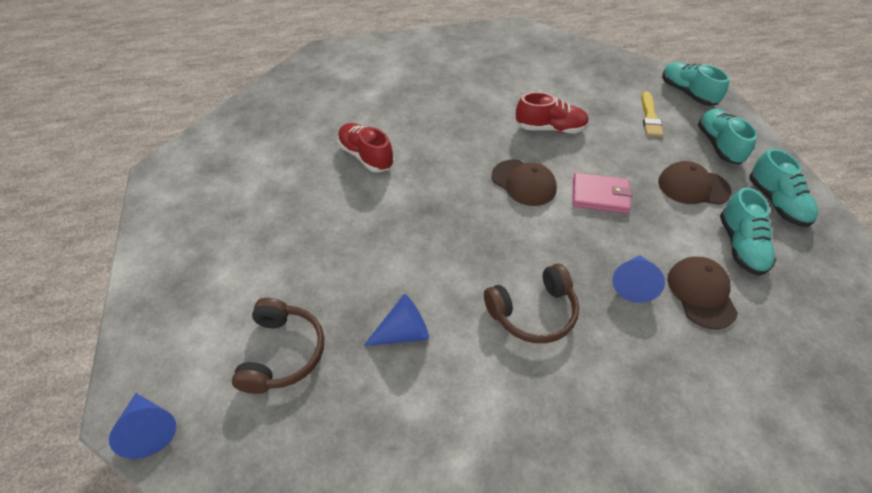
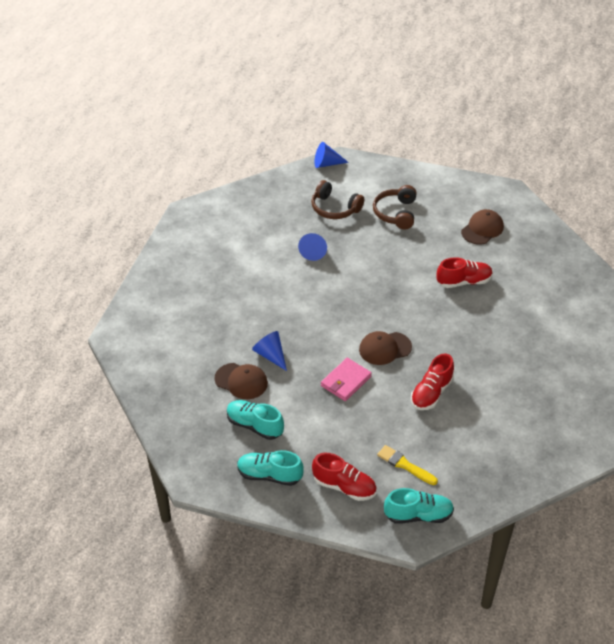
camera: 120 degrees right, 5 degrees down
(533, 312) = (287, 303): brown headphones -> brown headphones (396, 213)
(693, 186) = (317, 438): brown cap -> brown cap (482, 229)
(718, 145) = (344, 487): turquoise shoe -> red shoe

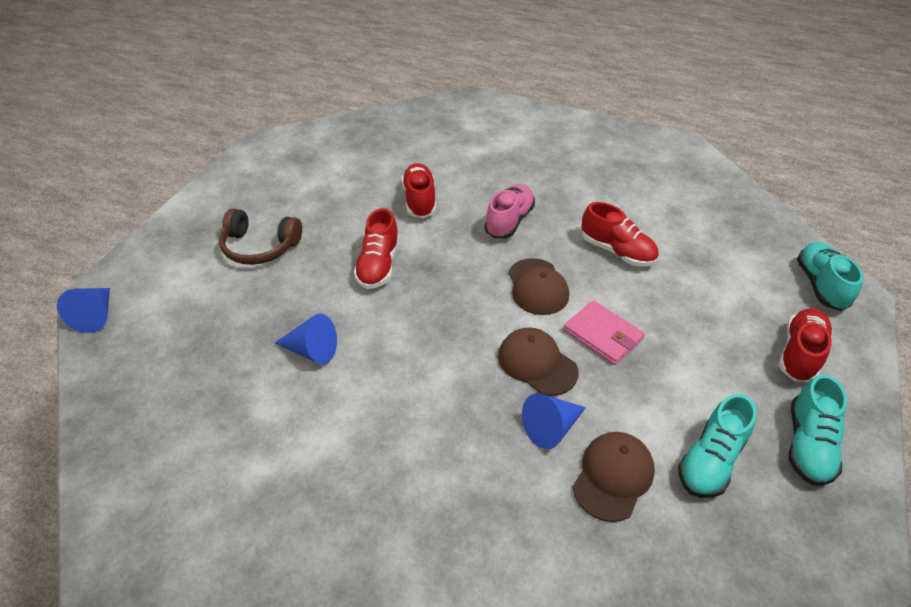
camera: 85 degrees left, 0 degrees up
(334, 208) = (216, 315): brown headphones -> none
(390, 269) = (378, 265): none -> red shoe
(405, 465) = (744, 289): yellow brush -> none
(452, 332) = (509, 221): none -> pink shoe
(482, 229) = (325, 173): brown cap -> brown cap (537, 363)

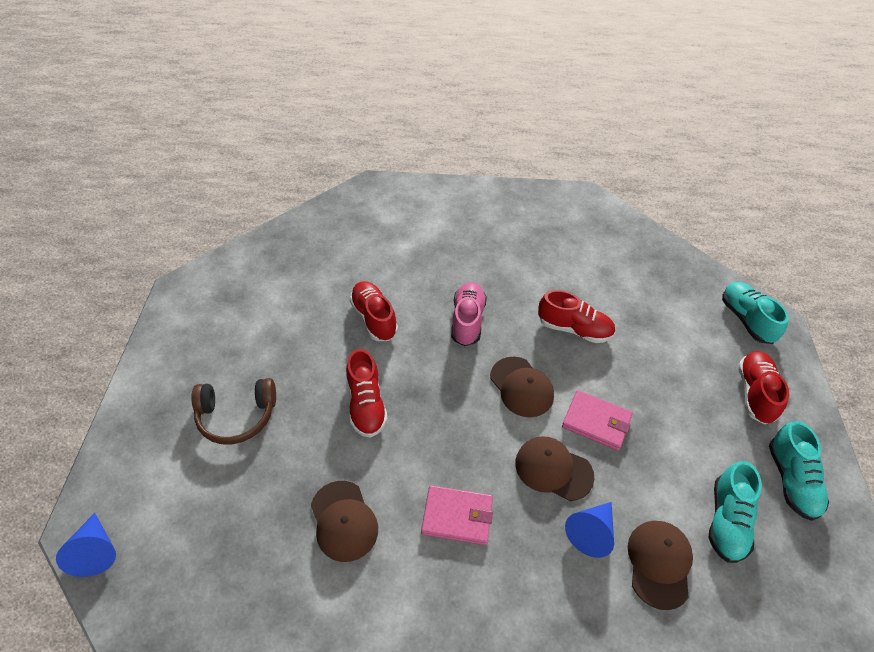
camera: 20 degrees left, 5 degrees up
(312, 350) = (343, 521): blue cone -> brown cap
(420, 376) = (457, 516): none -> pink wallet

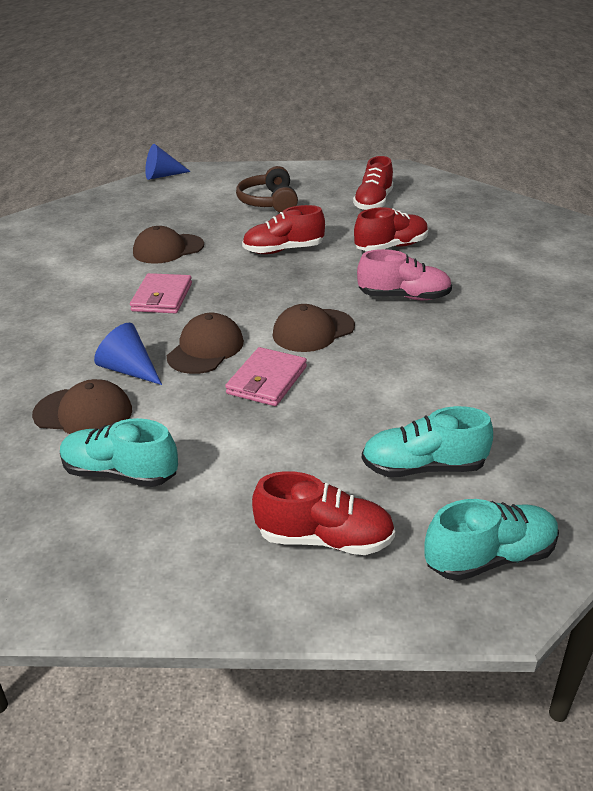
camera: 90 degrees right, 15 degrees down
(574, 329) = (412, 370): red shoe -> red shoe (373, 203)
(791, 480) = (168, 551): turquoise shoe -> turquoise shoe (423, 467)

